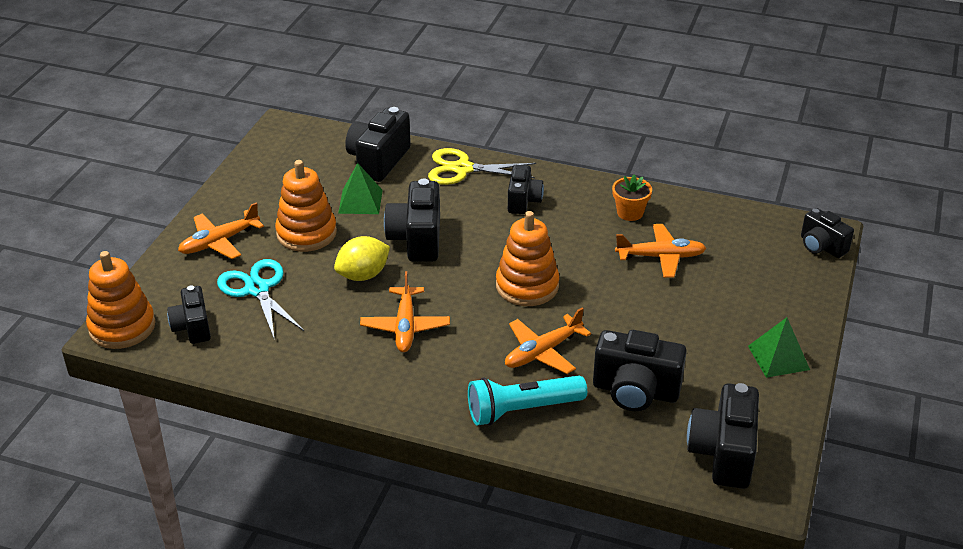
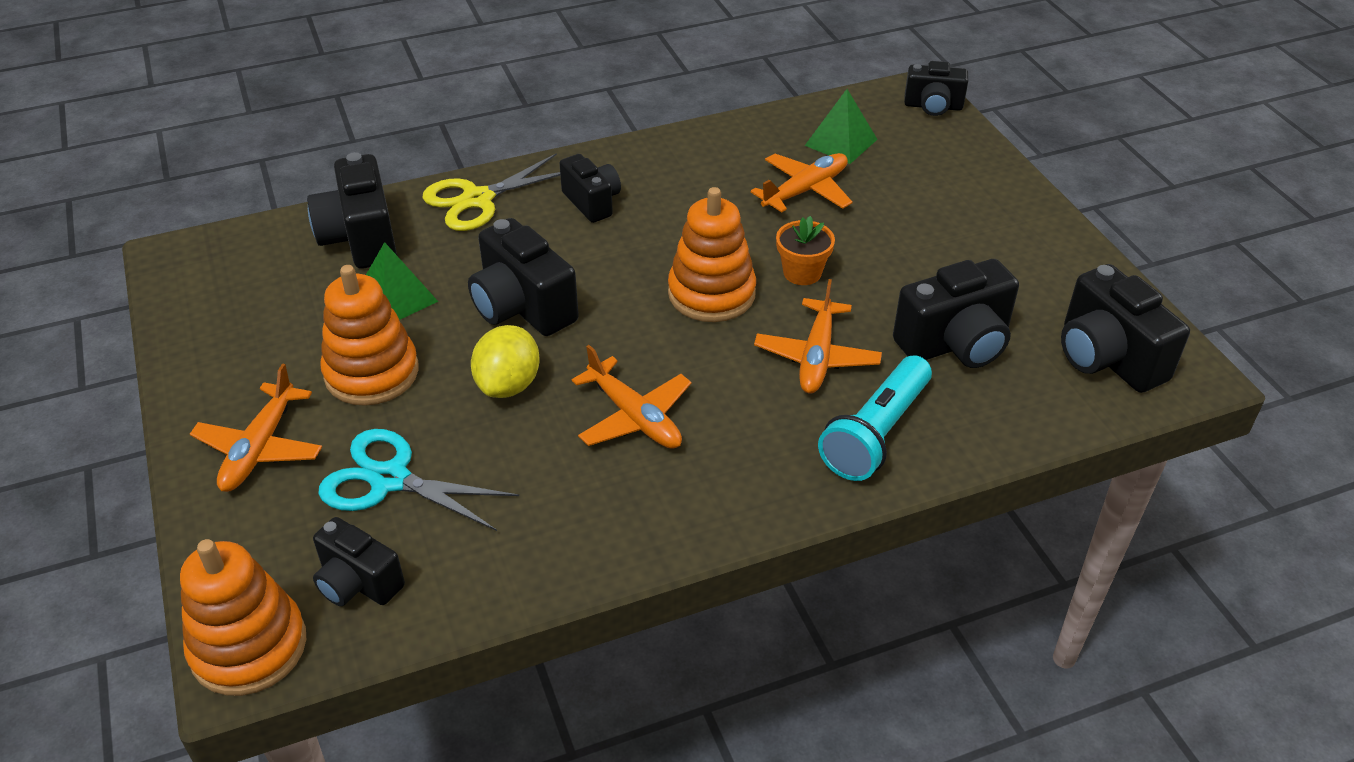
camera: 40 degrees left, 5 degrees up
(630, 213) = (719, 160): orange flower pot -> orange flower pot (802, 272)
(778, 357) = (1032, 233): green pyramid -> green pyramid (841, 142)

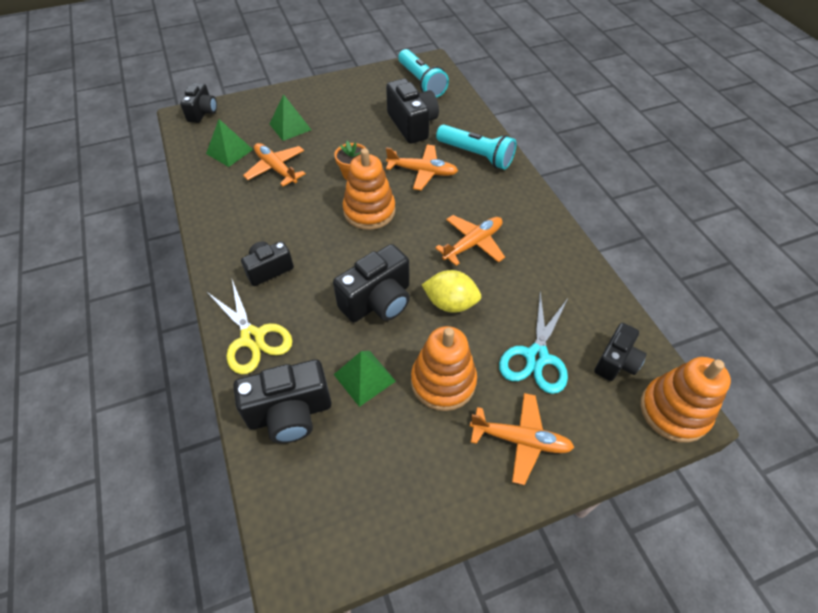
camera: 90 degrees left, 10 degrees up
(916, 196) = (290, 127): none -> green pyramid
(1107, 358) = (421, 82): black camera -> turquoise flashlight

